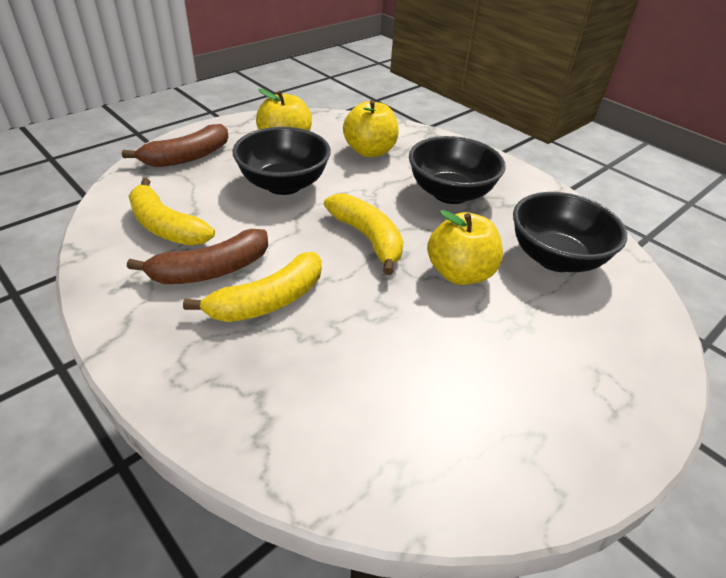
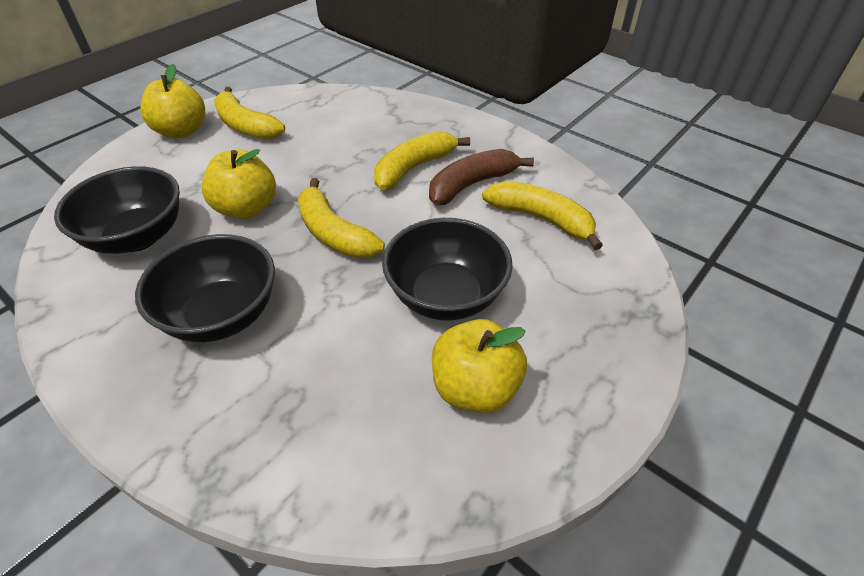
camera: 175 degrees right, 5 degrees up
(187, 157) = (600, 327): brown banana -> none
(370, 151) = (332, 394): yellow apple -> yellow apple (181, 131)
(509, 416) = (246, 126): none -> yellow banana

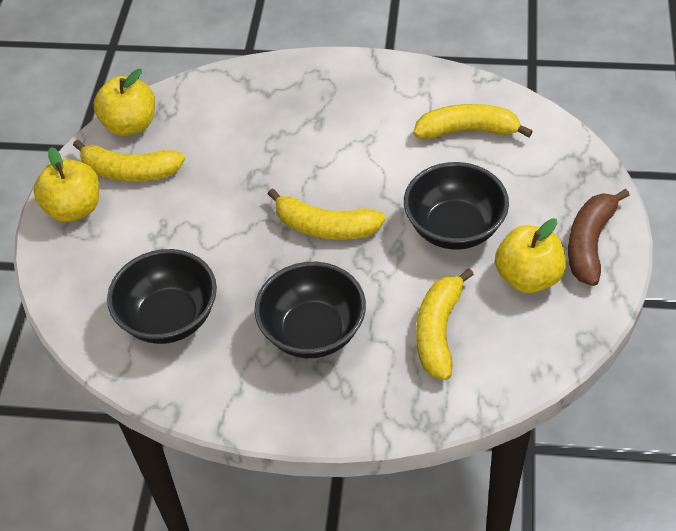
camera: 30 degrees left, 5 degrees up
(246, 208) = (230, 246): yellow apple -> yellow apple (130, 125)
(414, 168) = (328, 136): yellow banana -> yellow banana (438, 331)
(471, 185) = (389, 127): brown banana -> brown banana (589, 243)

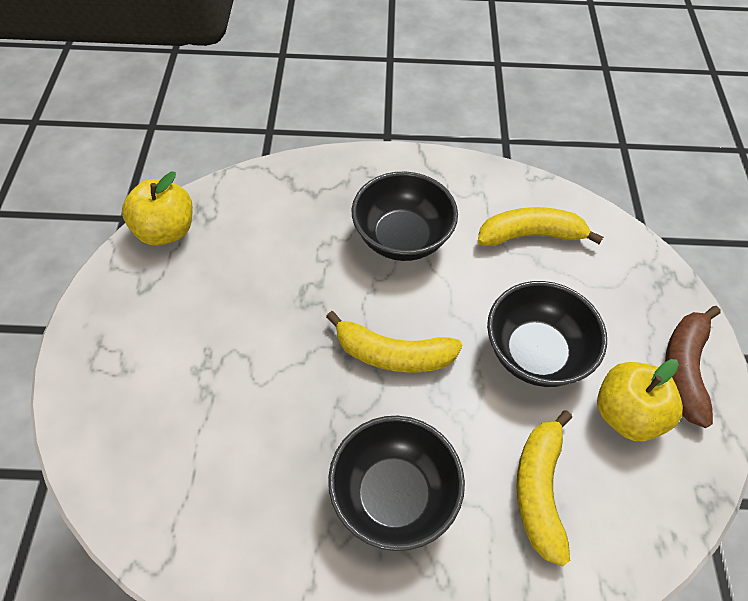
camera: 10 degrees left, 5 degrees up
(74, 208) = (103, 336): yellow apple -> none
(130, 171) = (167, 287): yellow banana -> none
(169, 318) = (220, 481): black bowl -> black bowl (402, 238)

